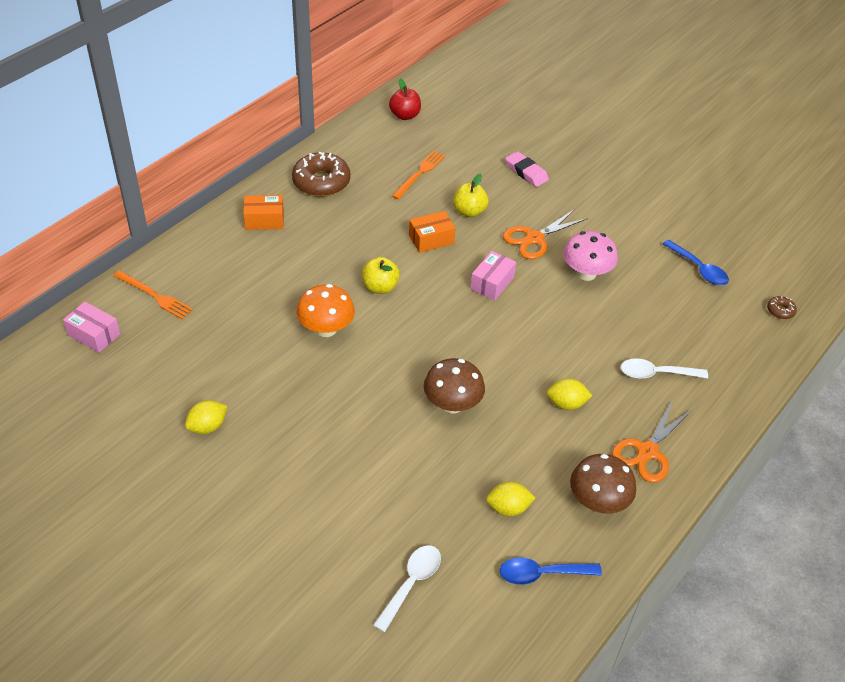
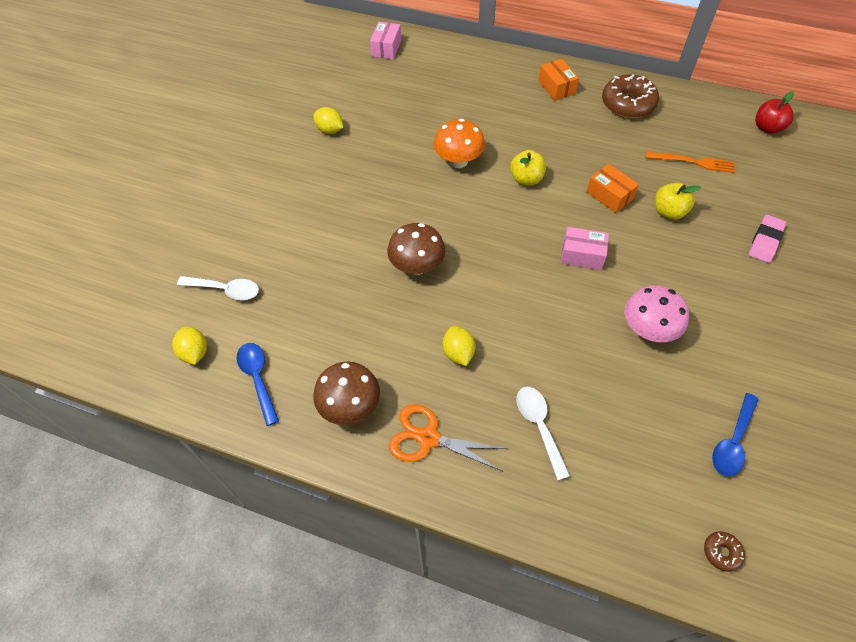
camera: 75 degrees right, 10 degrees up
(154, 296) = (438, 61): orange fork -> none
(508, 508) = (319, 336): yellow lemon -> yellow lemon (195, 353)
(534, 239) = (668, 273): orange scissors -> none

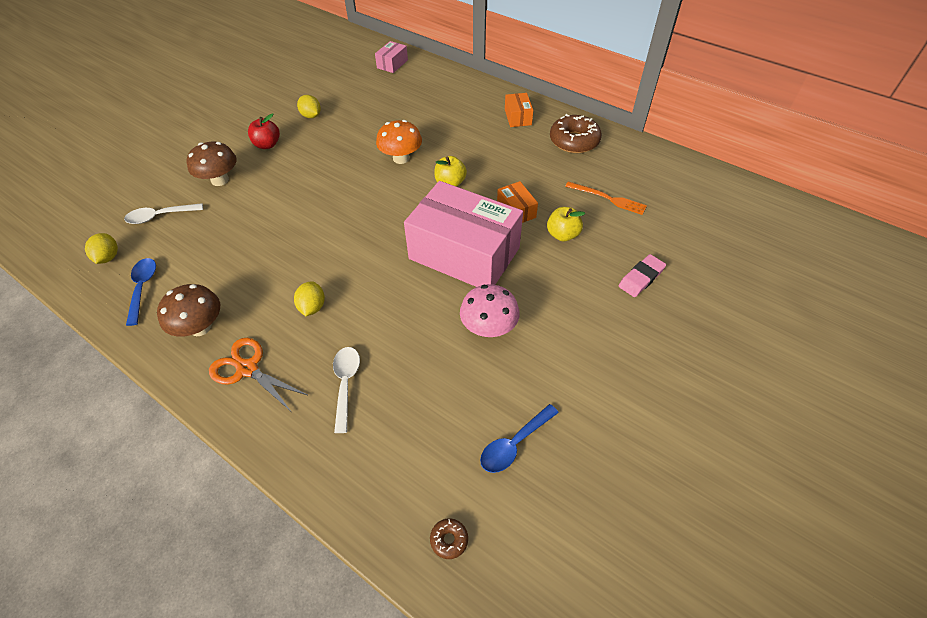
camera: 15 degrees right, 5 degrees down
(225, 290) = (160, 216): white spoon -> white spoon turned 135 degrees clockwise
(417, 266) = (319, 231): brown mushroom -> brown mushroom (220, 180)
(582, 255) = (464, 253): pink box -> pink box, size x2.42
(767, 128) = (695, 184): red apple -> red apple (267, 145)

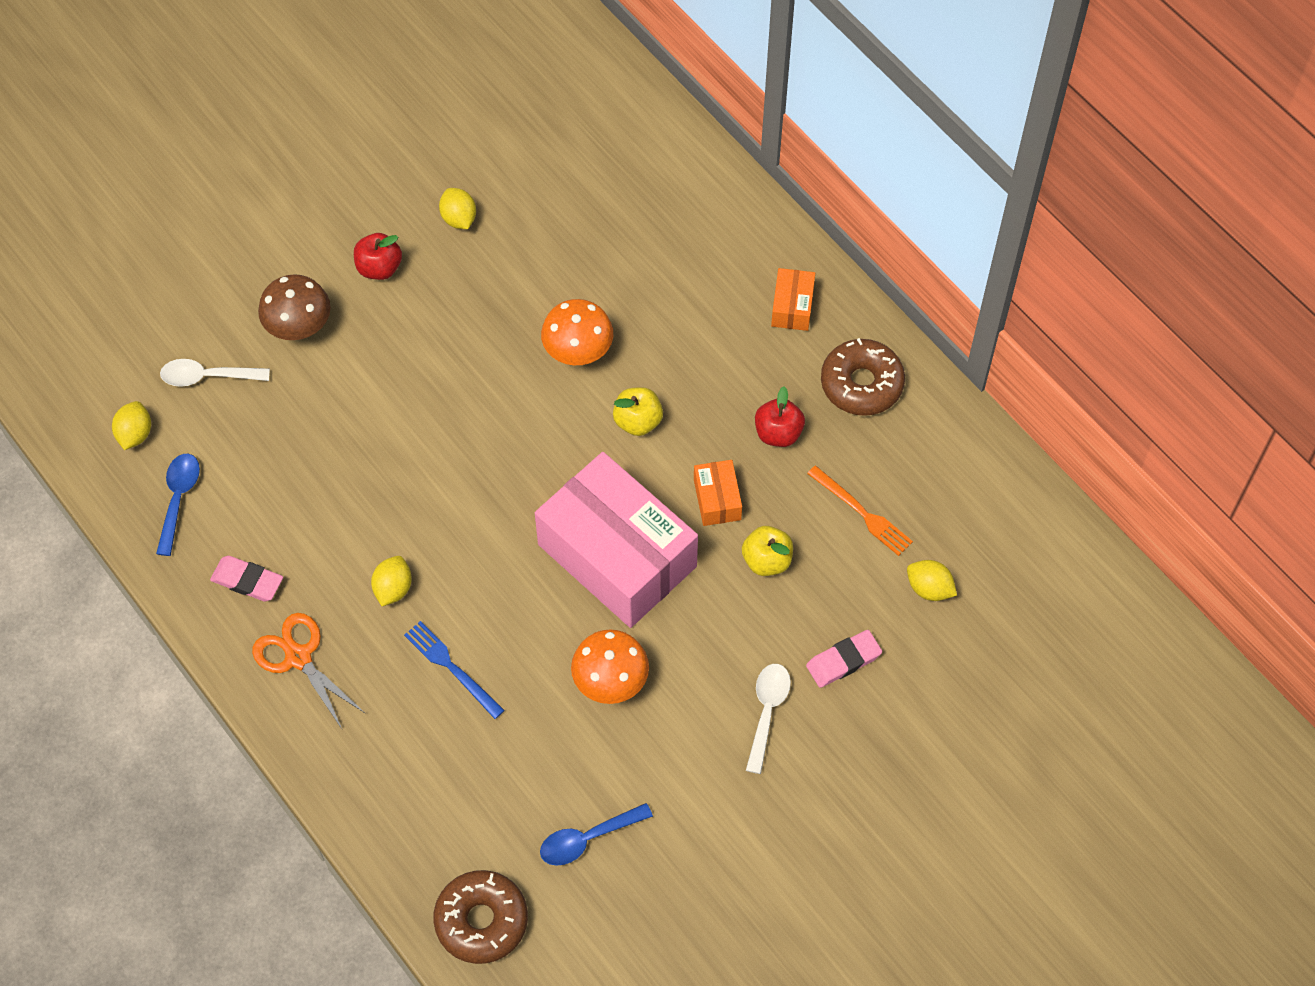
camera: 15 degrees right, 10 degrees up
(200, 327) = (247, 581): brown mushroom -> pink eraser
(346, 384) = (412, 710): white spoon -> white spoon (767, 712)
(369, 347) = (451, 667): none -> blue fork
(392, 64) = (623, 120): pink box -> none
(449, 540) = (481, 921): brown donut -> brown donut, size x2.24
(488, 328) = (610, 681): pink mushroom -> orange mushroom
(537, 172) = (778, 433): none -> red apple
(671, 227) = (929, 588): none -> yellow lemon

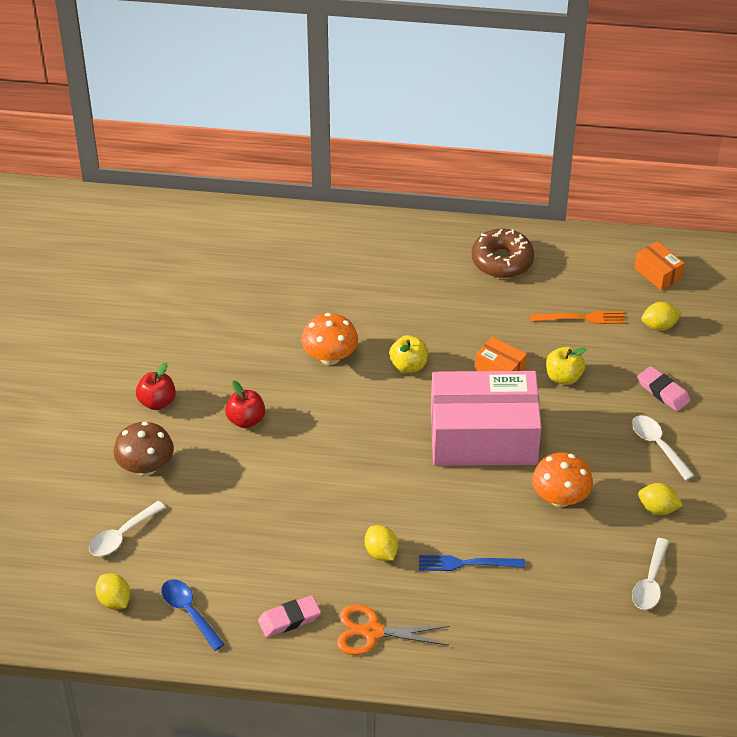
camera: 45 degrees left, 15 degrees down
(459, 218) = (173, 344): yellow lemon -> yellow lemon (657, 508)
(481, 921) = (650, 671): brown donut -> none
(587, 839) = (650, 582): blue spoon -> white spoon
(778, 433) = (490, 315): red apple -> red apple (246, 420)
(792, 307) = (419, 252): orange box -> orange box (657, 273)
(843, 661) = (663, 391): pink eraser -> pink eraser turned 60 degrees counterclockwise

